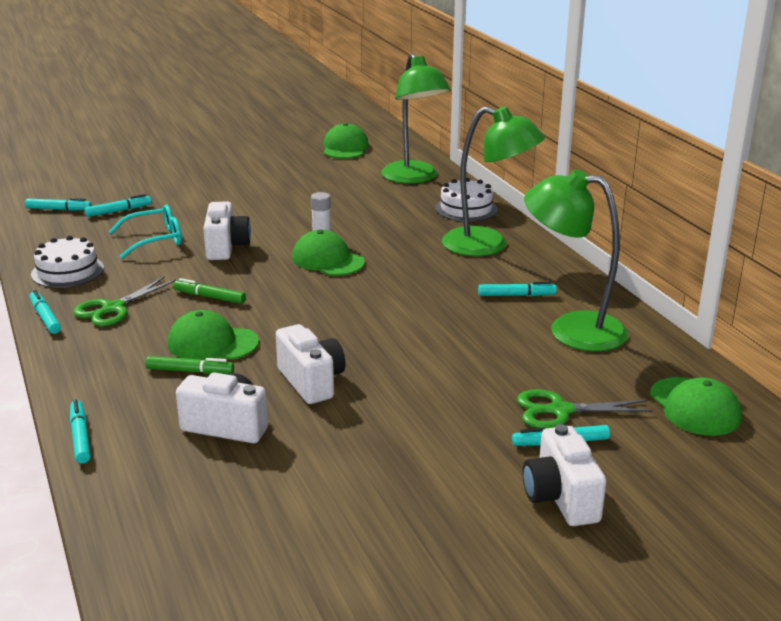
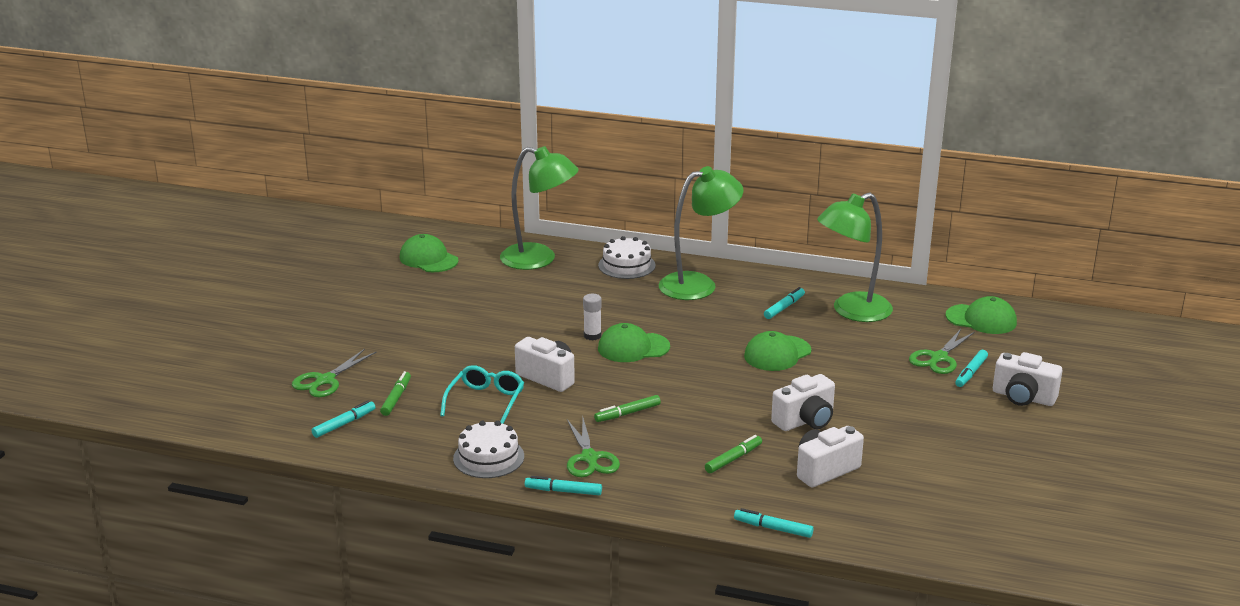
camera: 50 degrees left, 0 degrees up
(114, 183) = (325, 380): none -> green scissors
(119, 211) = (396, 398): turquoise marker -> green marker
(212, 343) = (702, 437): green cap -> green cap (777, 354)
(311, 382) = (805, 421): white camera -> white camera turned 135 degrees clockwise

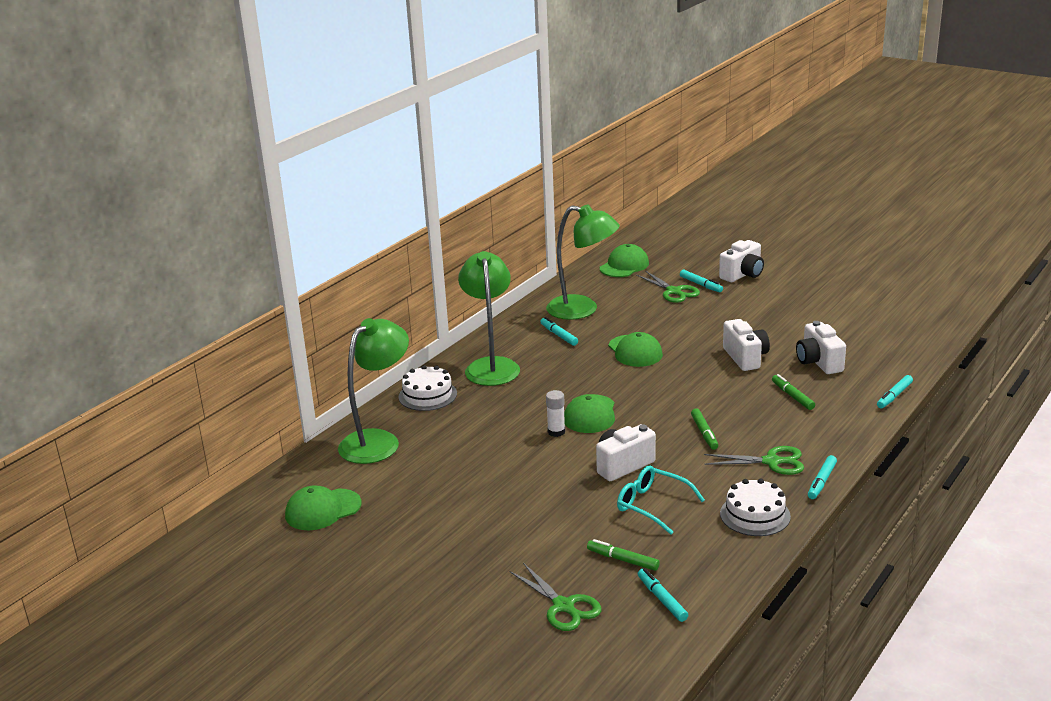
camera: 70 degrees left, 0 degrees up
(852, 311) = (582, 309): green lamp -> green lamp turned 60 degrees counterclockwise

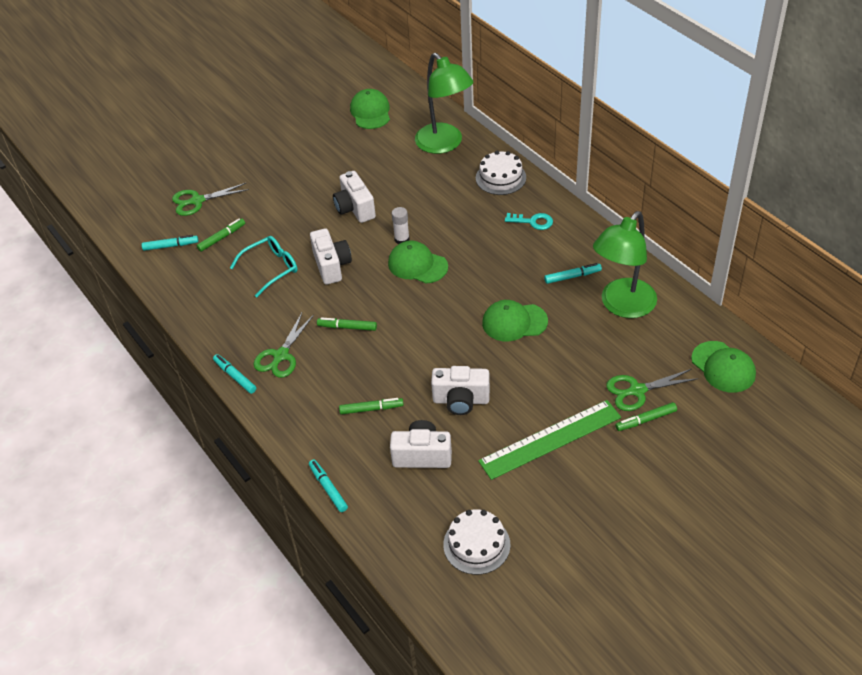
camera: 110 degrees right, 20 degrees up
(491, 366) = (533, 222): green lamp -> turquoise key
(701, 285) = (645, 420): turquoise marker -> green marker
(742, 275) = (659, 469): white camera -> white camera (355, 208)
(752, 315) = (550, 439): none -> green ruler
(755, 515) = (222, 321): white cake -> white cake (476, 544)

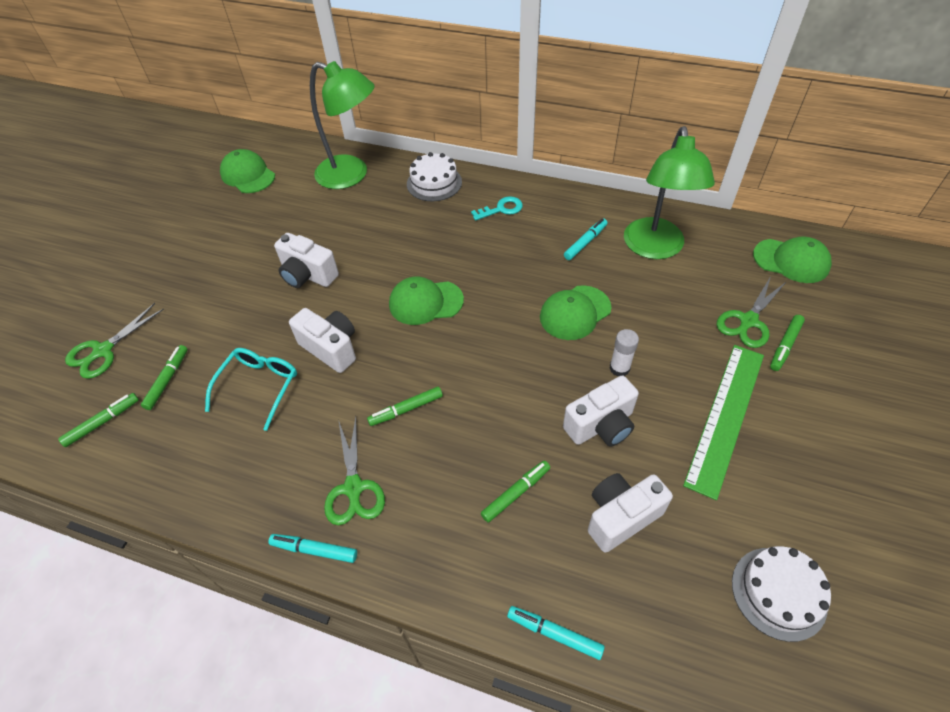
camera: 35 degrees left, 5 degrees up
(171, 246) = (103, 422): turquoise marker -> green marker
(402, 239) = (386, 284): white glue stick -> white glue stick (619, 368)

